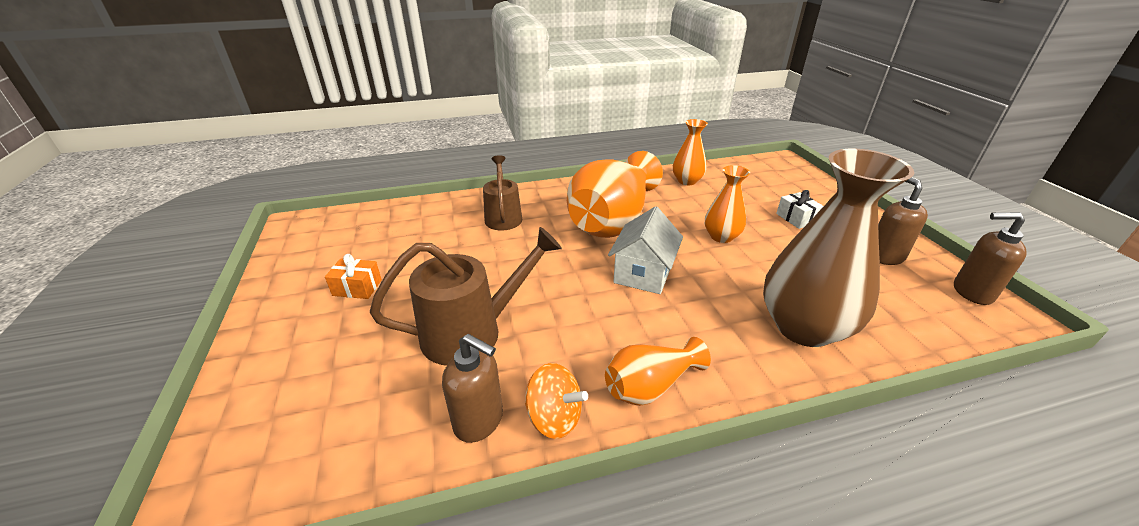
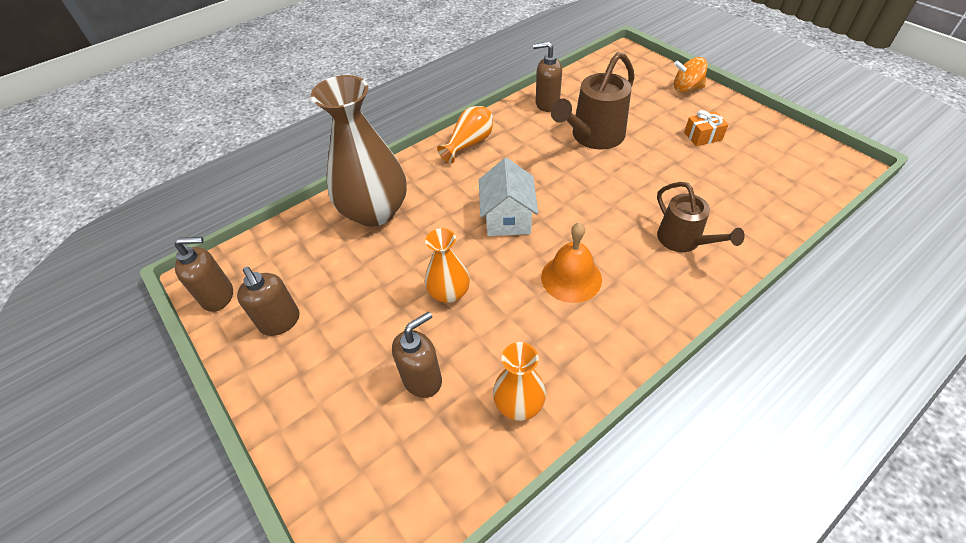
camera: 160 degrees right, 15 degrees up
(554, 418) = (511, 116): orange spinning top -> orange spinning top (686, 88)
(613, 220) = (571, 278): orange vase -> orange bell
(750, 201) = (422, 379): none -> brown soap dispenser
(796, 218) = (364, 360): white gift -> none

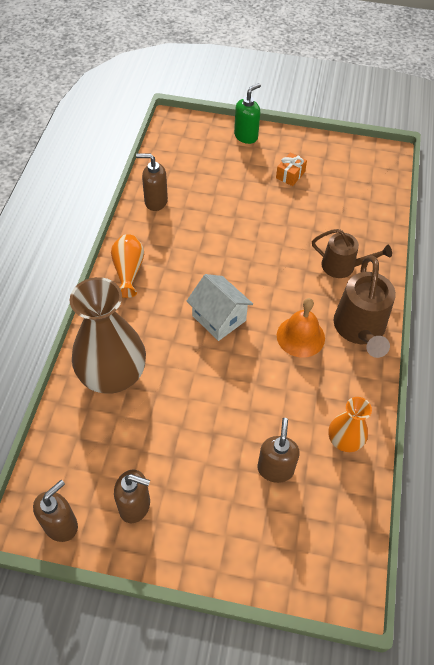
camera: 45 degrees left, 5 degrees up
(449, 293) = (233, 400): orange vase -> none
(547, 104) = (155, 201): brown soap dispenser -> brown soap dispenser turned 45 degrees clockwise
(593, 137) = (217, 214): brown watering can -> brown watering can (360, 329)
(686, 88) = (246, 136): orange spinning top -> green soap dispenser

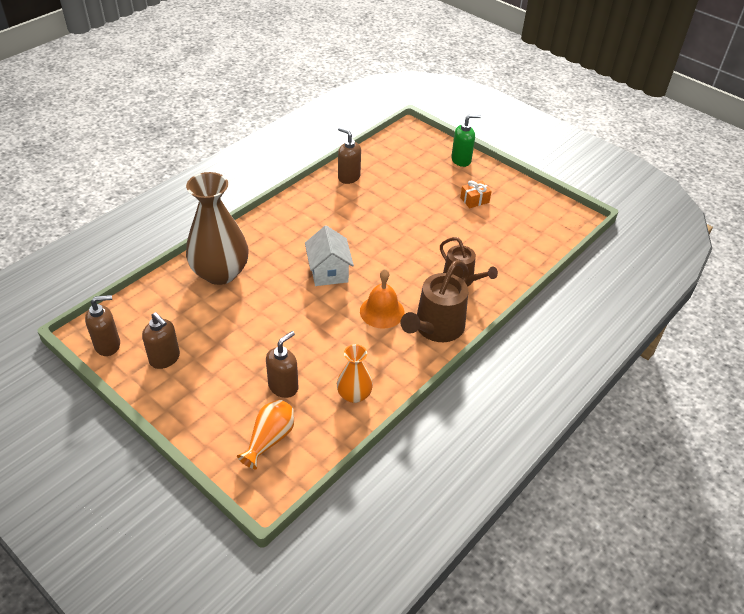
camera: 30 degrees right, 10 degrees down
(128, 271) = (288, 214): orange vase -> orange vase (269, 439)

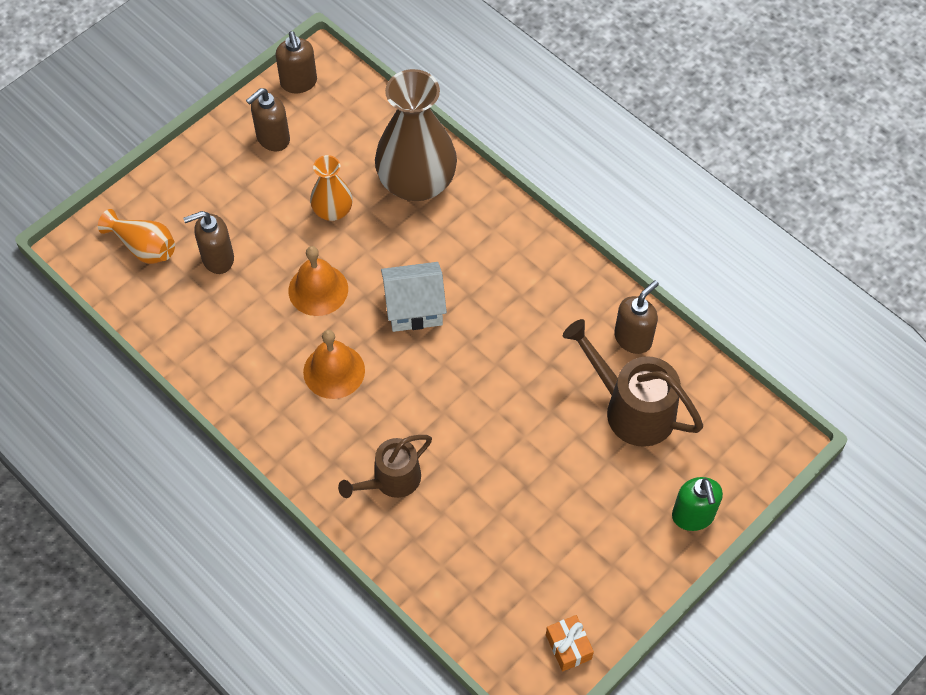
camera: 95 degrees right, 15 degrees up
(283, 386) = (217, 259): brown soap dispenser -> brown soap dispenser turned 120 degrees clockwise
(313, 323) = (318, 289): none -> orange bell
(354, 395) = (196, 333): orange vase -> orange vase (332, 211)
(436, 328) = (298, 436): brown watering can -> brown watering can (631, 408)
(474, 200) = (581, 523): orange gift -> orange gift (568, 647)

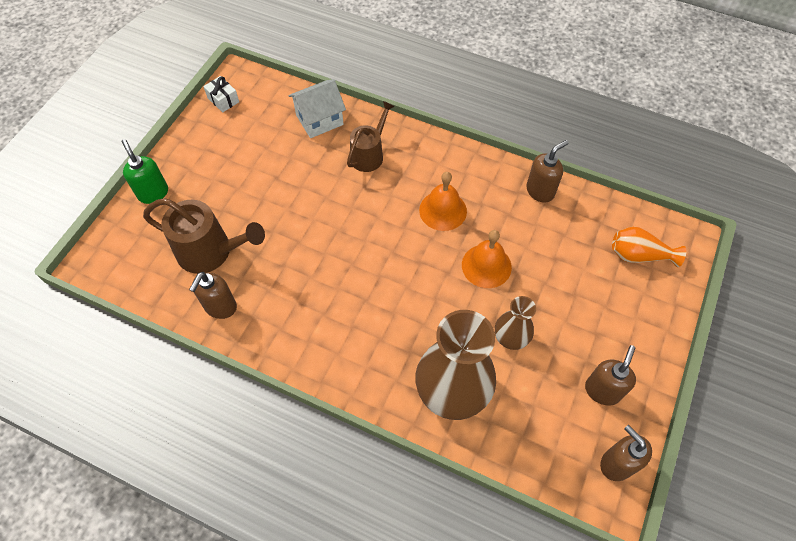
camera: 160 degrees right, 0 degrees up
(217, 259) = (577, 265): brown soap dispenser -> brown soap dispenser (540, 191)
(332, 211) = (511, 337): orange vase -> brown vase
(414, 308) = (404, 275): white house -> white house (319, 120)
(568, 647) = (223, 100): orange gift -> white gift

